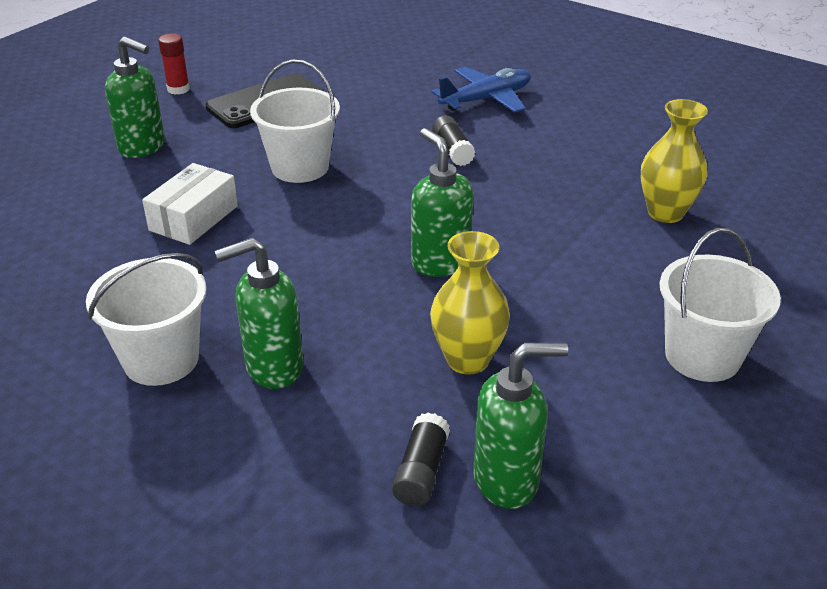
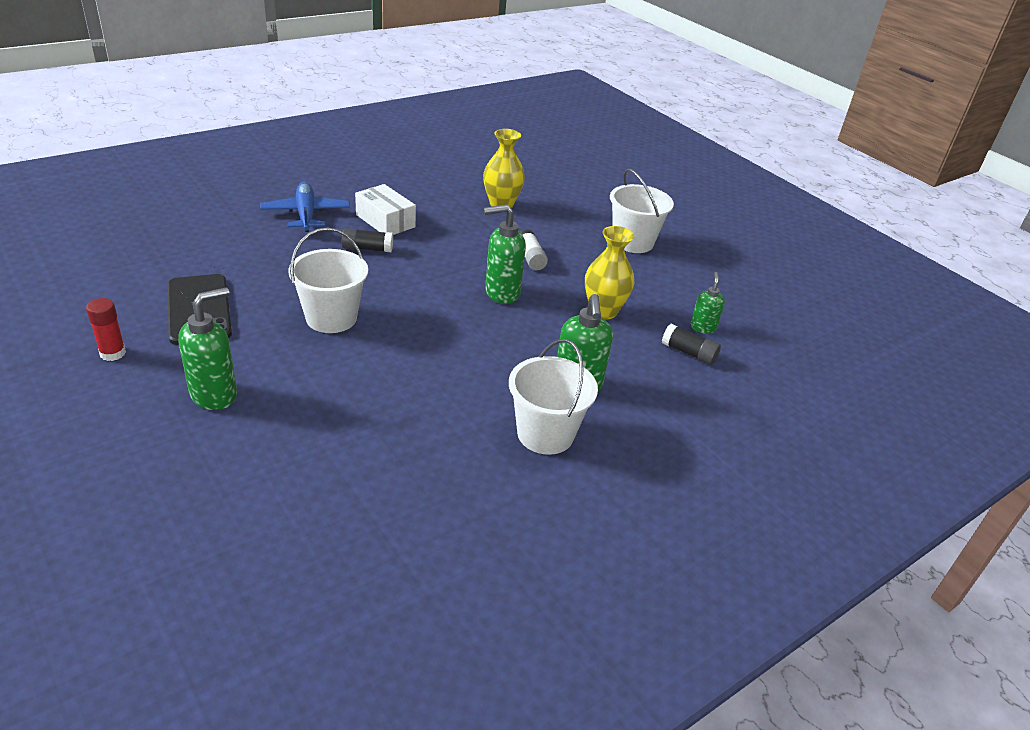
camera: 75 degrees left, 0 degrees up
(194, 218) = (366, 386): white box -> white box (385, 221)
(507, 480) = (703, 328): green soap dispenser -> green soap dispenser, size x0.59
(549, 267) = (530, 258): none -> white glue stick

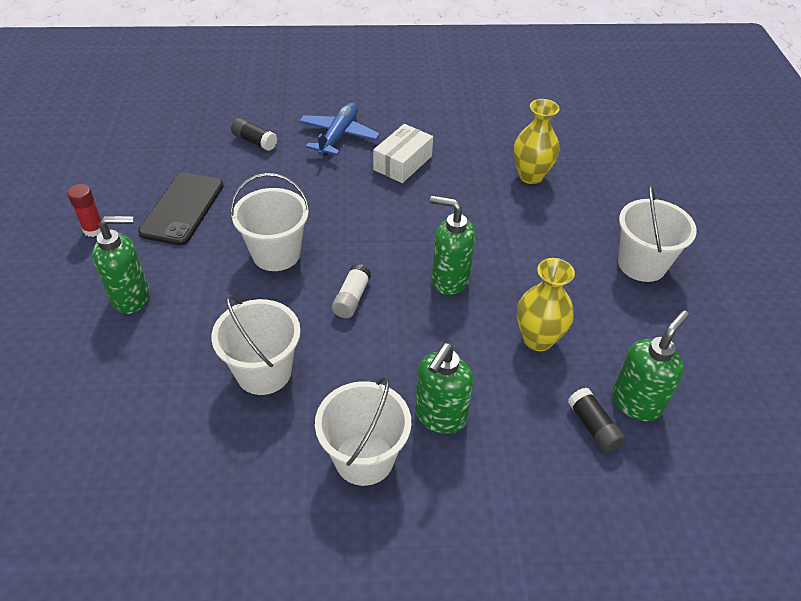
camera: 35 degrees right, 10 degrees up
(367, 249) = (363, 189): black glue stick -> black glue stick (255, 141)
(385, 221) = (402, 163): white box -> white box turned 45 degrees clockwise
(404, 407) = (264, 372): none -> white bucket
(530, 258) = (511, 248): white glue stick -> white glue stick (352, 298)
(703, 328) = (636, 402): green soap dispenser -> green soap dispenser, size x1.69

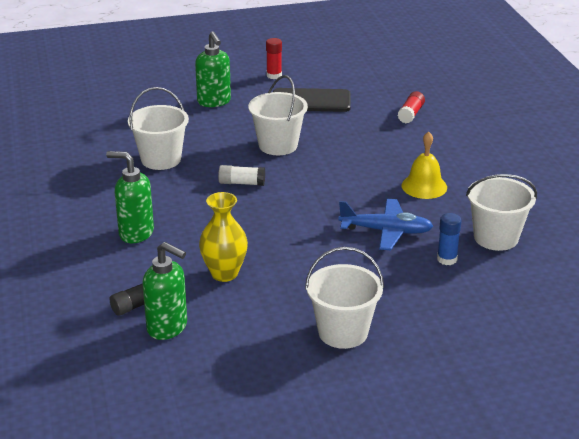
camera: 80 degrees right, 15 degrees down
(255, 141) = (411, 114): black glue stick -> red glue stick
(339, 136) = (444, 150): blue plane -> blue plane (386, 231)
(364, 458) = (96, 206): white bucket -> white bucket (496, 237)
(402, 163) = (424, 186): white box -> yellow bell
(449, 280) = (279, 225): green soap dispenser -> none
(531, 176) = (447, 259): yellow vase -> blue glue stick

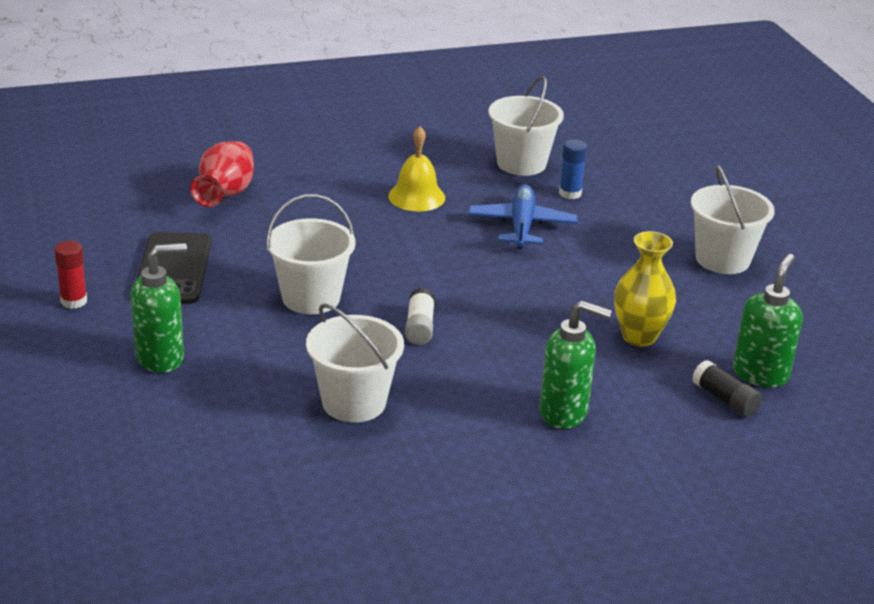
camera: 95 degrees left, 0 degrees up
(135, 233) = (564, 413): green soap dispenser -> green soap dispenser turned 90 degrees counterclockwise
(411, 114) = (225, 194): red glue stick -> red vase

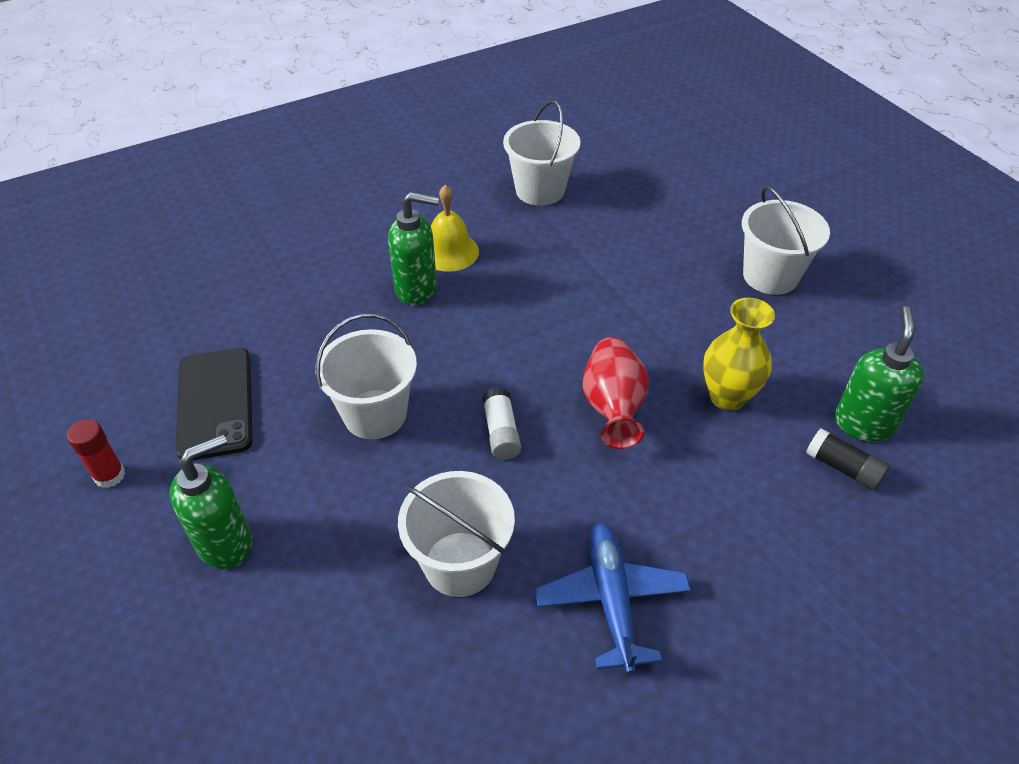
camera: 10 degrees left, 15 degrees up
(225, 194) = (251, 285): red vase -> red vase (612, 407)
(521, 226) = (564, 270): blue plane -> blue plane (611, 600)
(564, 413) = (689, 526): green soap dispenser -> green soap dispenser (417, 289)
(570, 193) = (598, 219): blue glue stick -> none

